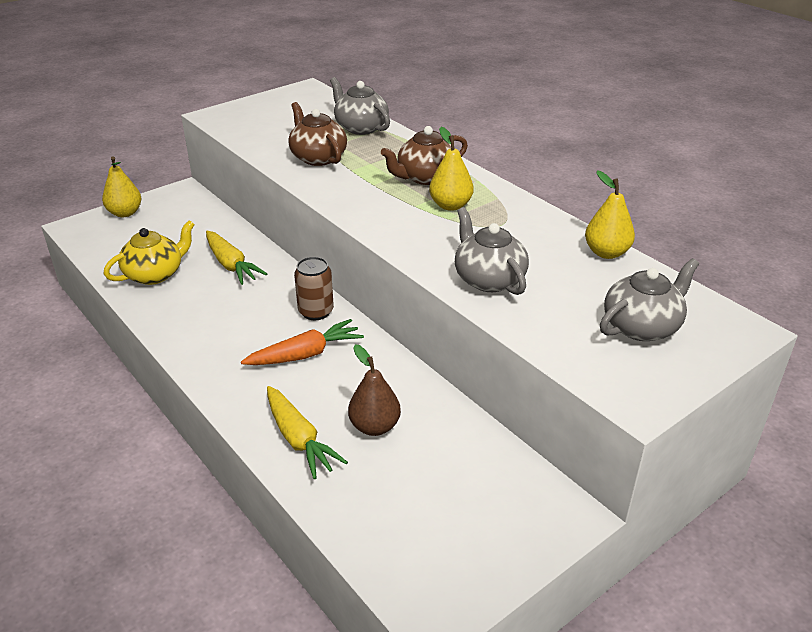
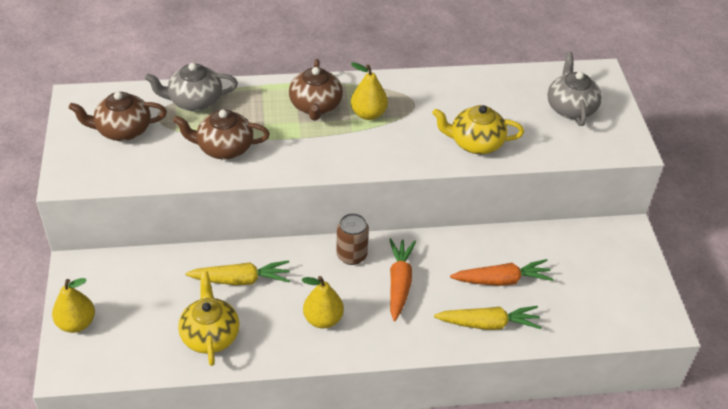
camera: 60 degrees left, 10 degrees up
(291, 115) = (122, 130): none -> brown teapot
(374, 426) = (502, 280): brown pear -> orange carrot
(488, 279) = (475, 143): grey teapot -> yellow teapot
(606, 253) = (487, 78): yellow pear -> yellow pear (323, 319)

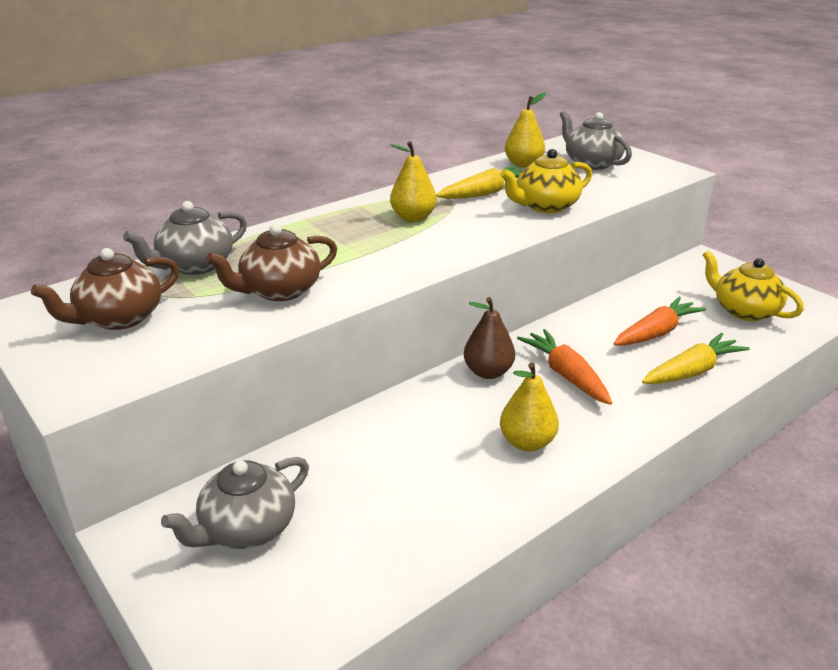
camera: 30 degrees left, 15 degrees down
(76, 323) = (195, 605): yellow pear -> yellow pear (523, 164)
(129, 293) = (247, 529): none -> grey teapot
(210, 335) = (409, 523): yellow teapot -> yellow teapot (744, 311)
(241, 280) = (387, 447): yellow carrot -> yellow carrot (485, 193)
(315, 106) = (348, 228): brown teapot -> none
(351, 255) = (488, 372): brown can -> brown pear

